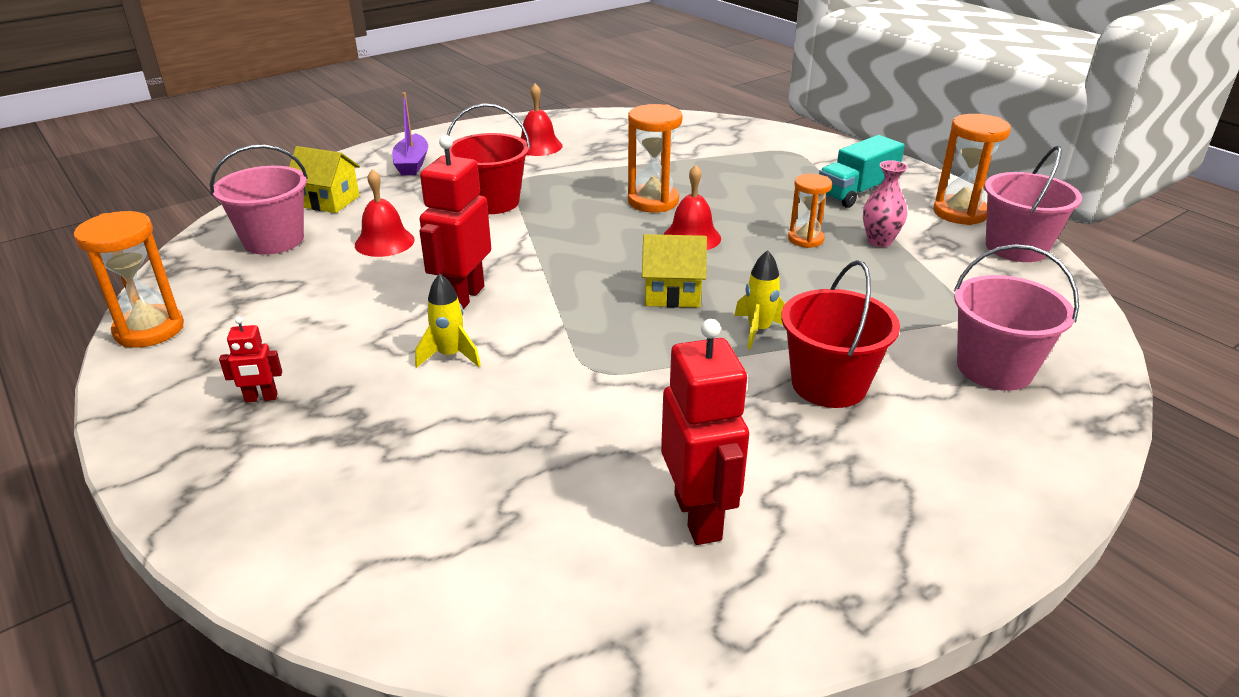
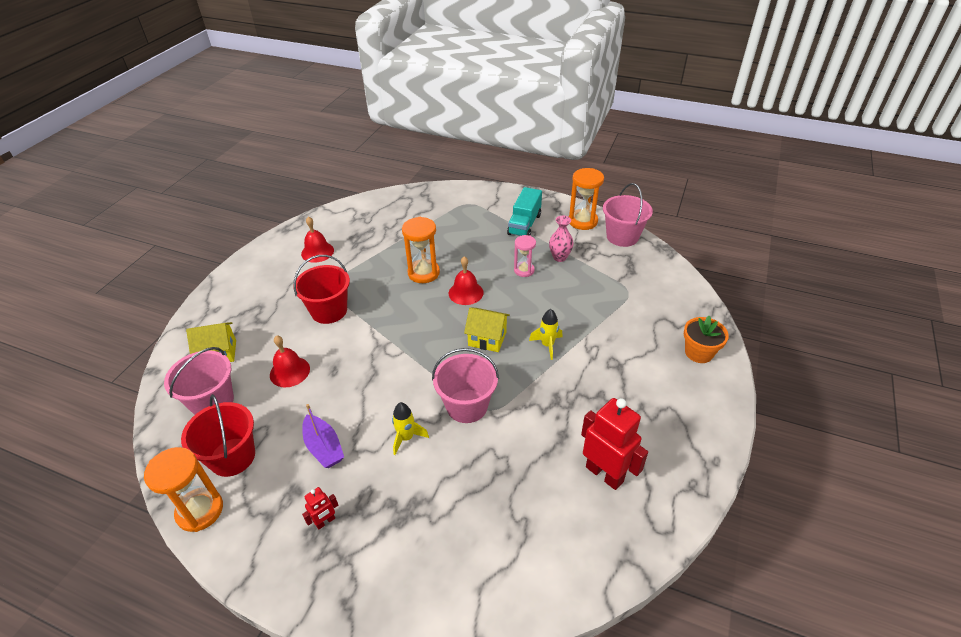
camera: 30 degrees left, 10 degrees up
(412, 164) = (246, 298): purple boat -> purple boat (324, 447)
(463, 297) = (377, 393): red robot -> none
(672, 293) = (487, 338): yellow house -> yellow house turned 45 degrees clockwise
(805, 239) = (524, 270): orange hourglass -> pink hourglass
(829, 384) = (602, 365): red bucket -> red bucket (232, 457)
(994, 368) = (662, 322): pink bucket -> pink bucket (467, 406)
(1032, 431) = (699, 353): none -> orange flower pot

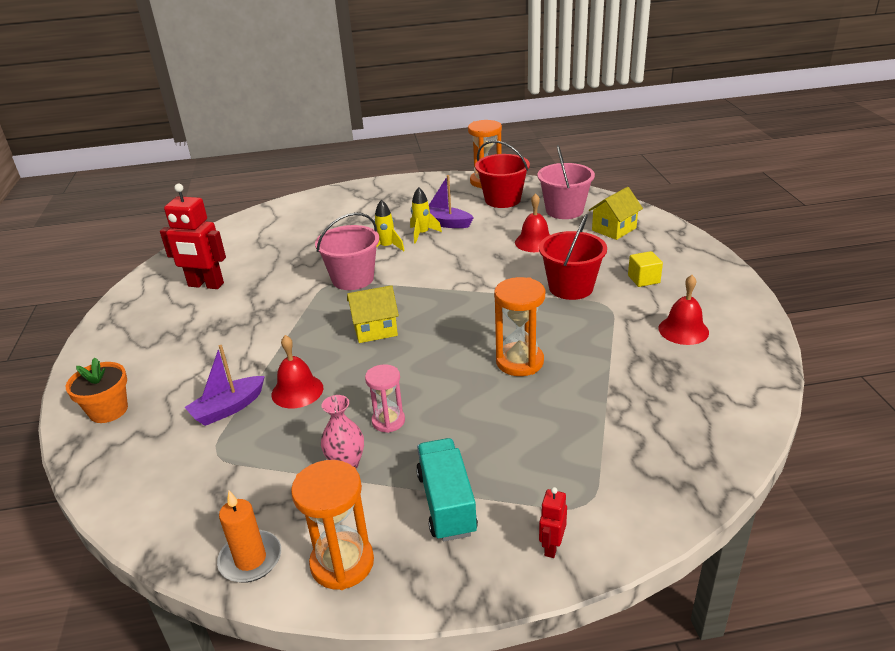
camera: 150 degrees right, 10 degrees down
(279, 295) = (643, 279): none -> yellow cube
(325, 521) = (401, 203): red robot -> red robot (551, 547)
(466, 293) = (442, 362): red bell -> red bell (297, 391)
(547, 345) = (302, 349): yellow rocket -> yellow rocket (422, 234)
(614, 318) = (228, 408): none -> purple boat
(622, 236) = (250, 559): pink bucket -> orange candle

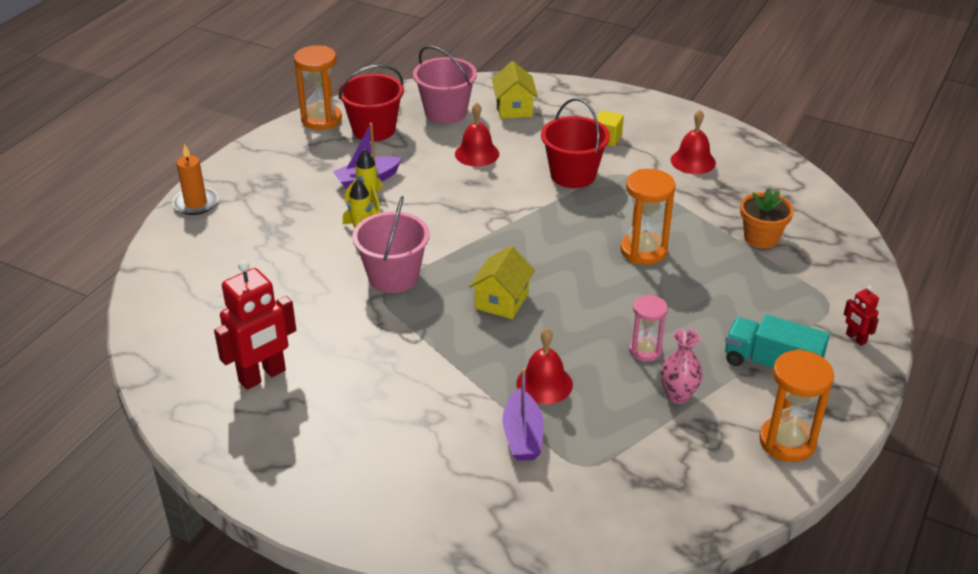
camera: 55 degrees left, 5 degrees up
(108, 410) = (431, 520): orange flower pot -> orange flower pot (761, 238)
(250, 559) = (740, 489): orange candle -> orange candle (196, 203)

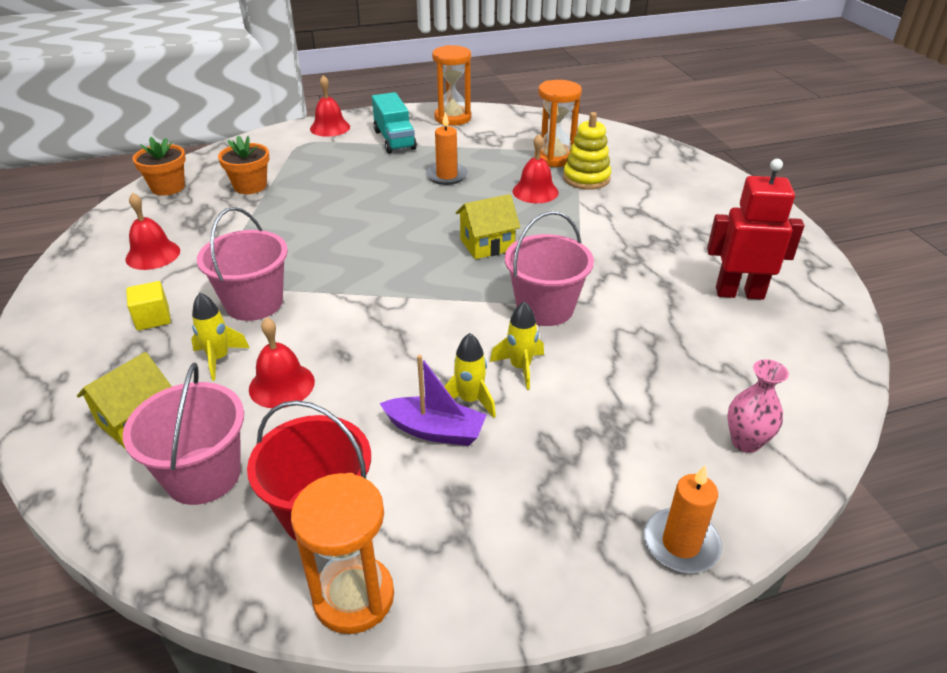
camera: 135 degrees left, 0 degrees up
(522, 436) = (586, 178): purple boat -> yellow stacking toy
(531, 144) = (219, 359): none -> yellow rocket
(573, 175) = (254, 303): red bucket -> pink bucket
(643, 250) = (333, 220): orange hourglass -> orange hourglass (554, 158)
(645, 350) = (446, 176): pink hourglass -> orange candle
(678, 395) = (469, 153): pink vase -> pink vase (745, 442)
(808, 200) = (168, 187): none -> orange flower pot
(855, 338) = (330, 127): red robot -> red bell

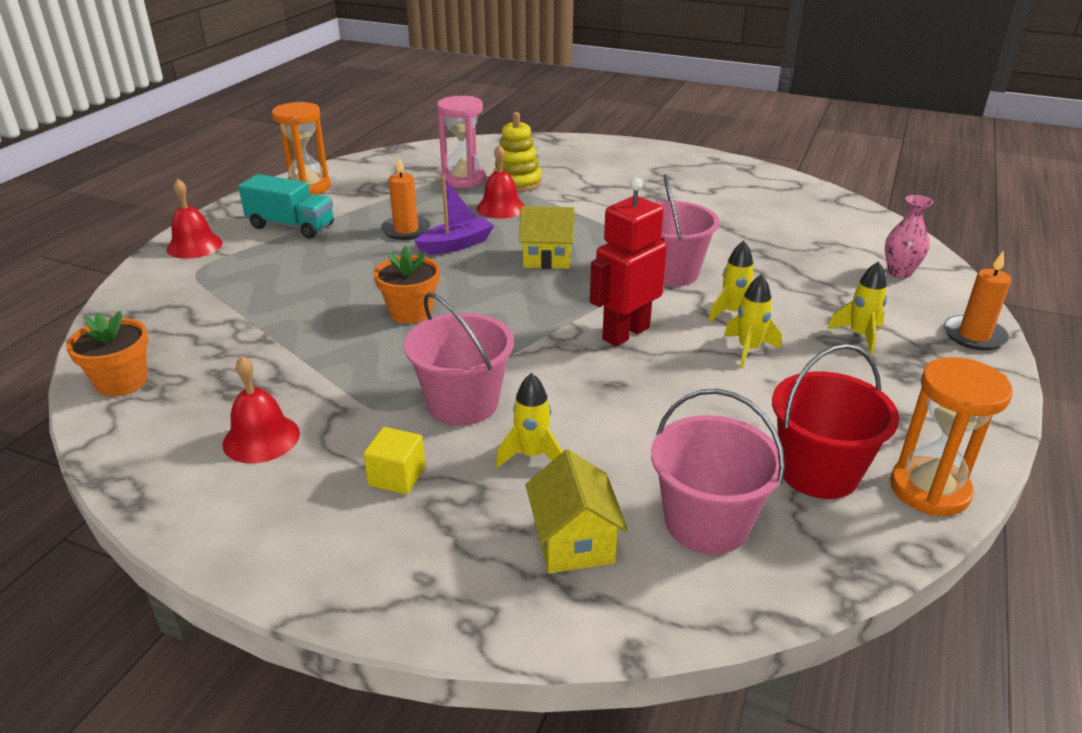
camera: 50 degrees left, 5 degrees down
(250, 186) = (226, 330): orange flower pot -> orange flower pot (410, 312)
(281, 385) = (620, 433): red bell -> none
(435, 430) = (769, 379): purple boat -> purple boat (456, 245)
(487, 245) = (547, 258): yellow house -> yellow house turned 75 degrees clockwise
(554, 158) = (463, 179): orange hourglass -> pink hourglass
(575, 459) = (859, 336): none -> yellow rocket
(739, 293) = (745, 203): red robot -> red robot (625, 333)

